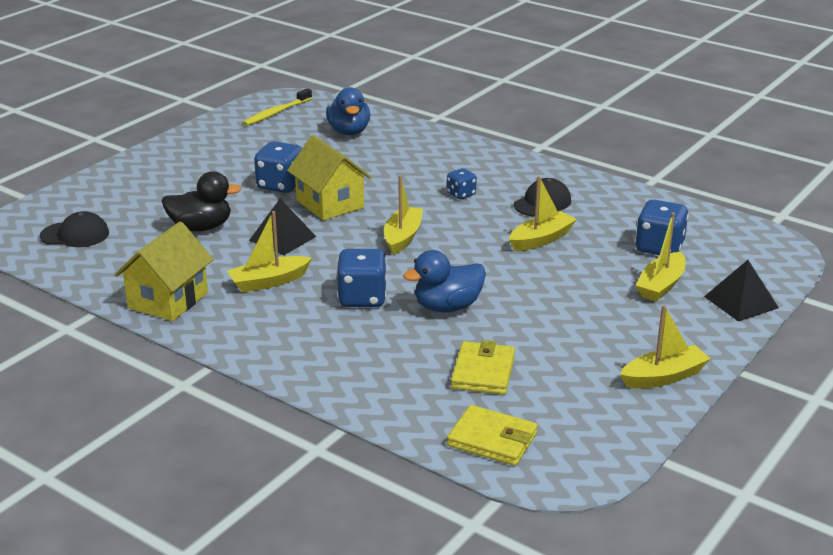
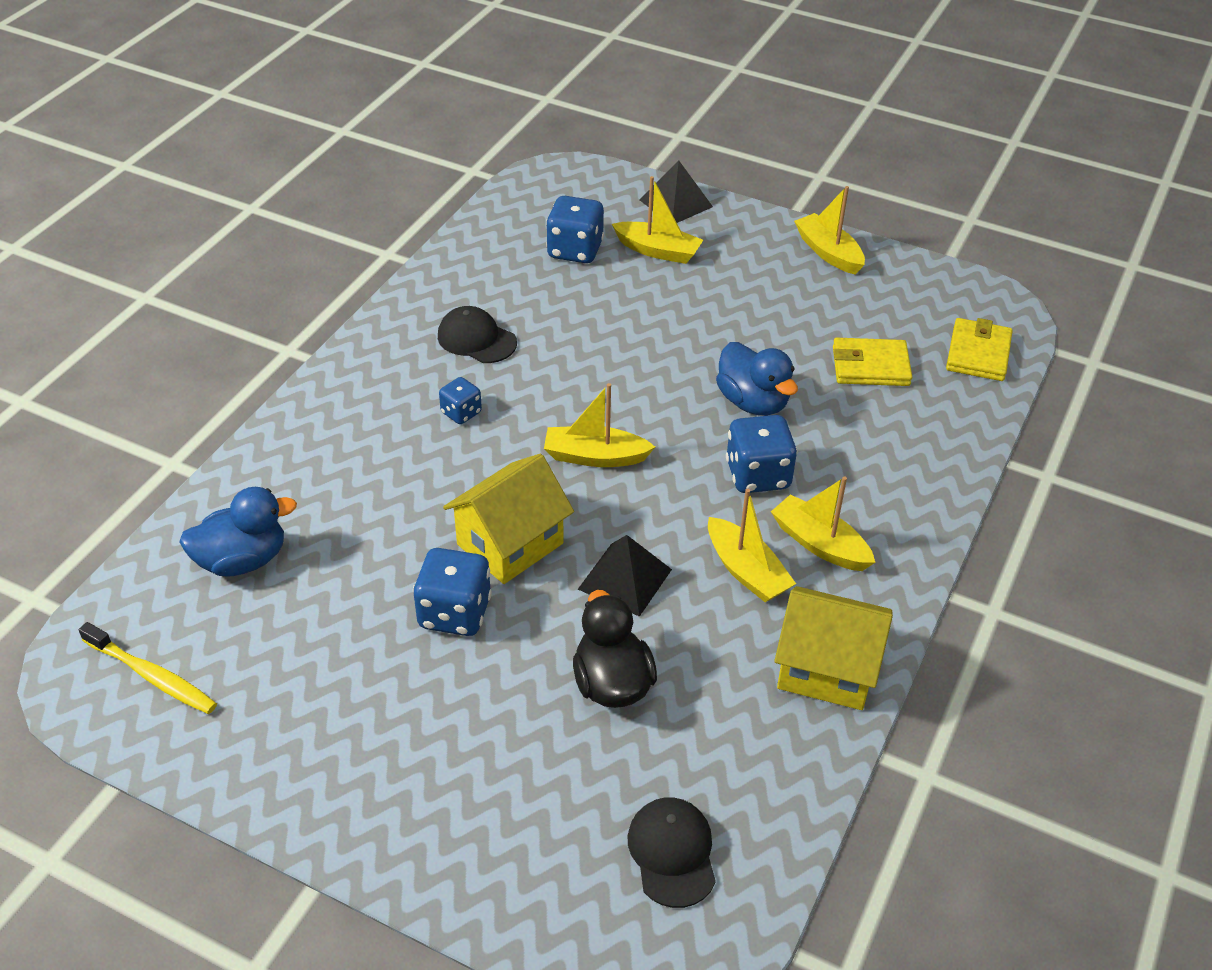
camera: 100 degrees left, 15 degrees up
(541, 239) = (575, 337): yellow boat -> yellow boat (820, 544)

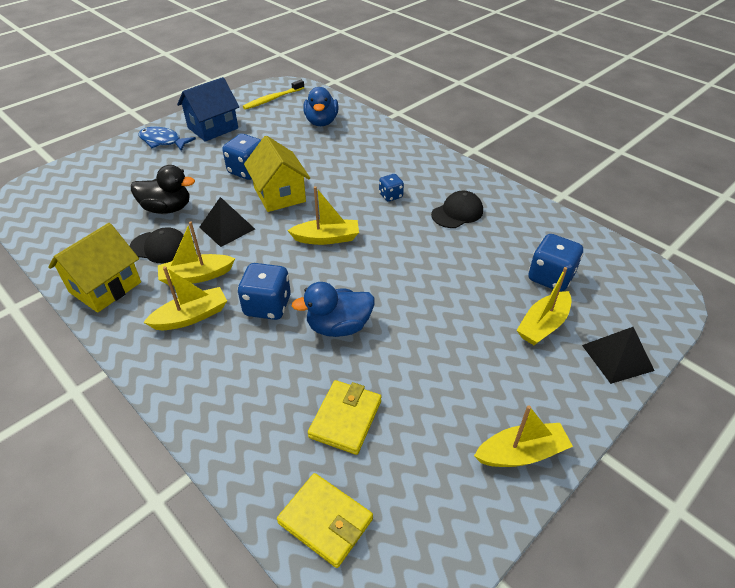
camera: 110 degrees right, 0 degrees up
(310, 737) = (213, 128): none -> blue house
(391, 806) = (163, 141): none -> blue fish
(595, 456) = (326, 238): yellow boat -> yellow boat turned 60 degrees clockwise
(672, 853) = (67, 205): black cap -> black cap (160, 247)

